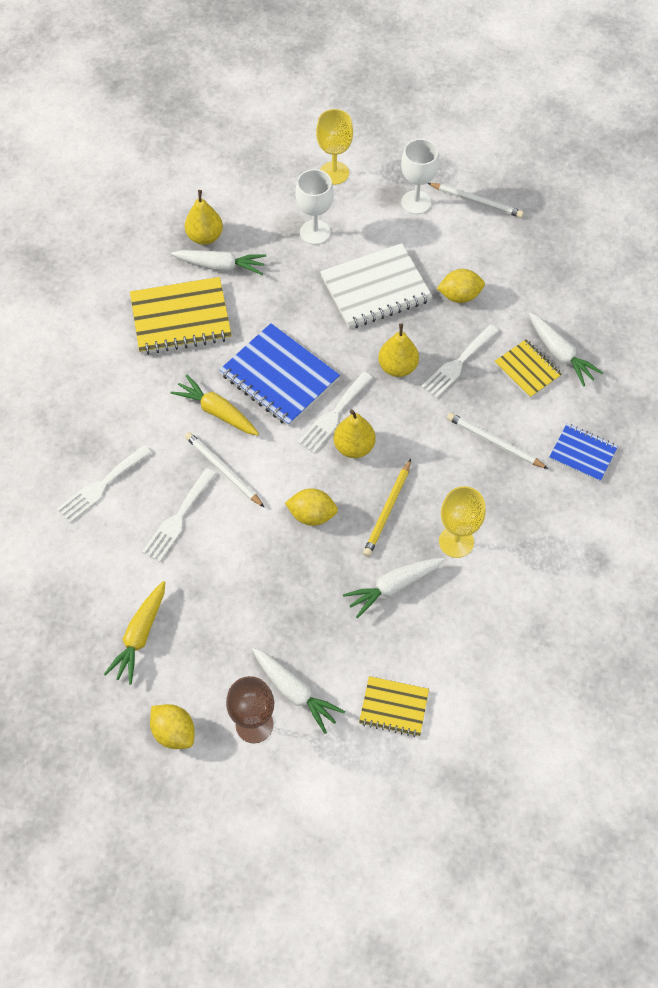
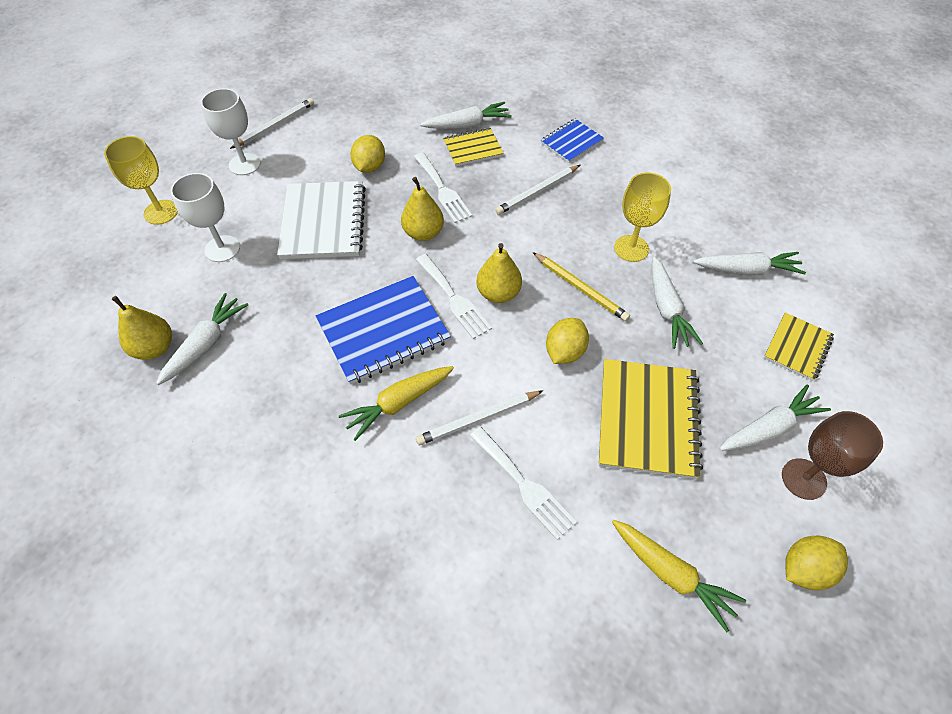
camera: 70 degrees left, 5 degrees down
(101, 486) = (445, 564): white fork -> none
(181, 318) = (251, 404): yellow notebook -> yellow notebook (647, 419)
(473, 650) = (747, 270): none -> white carrot

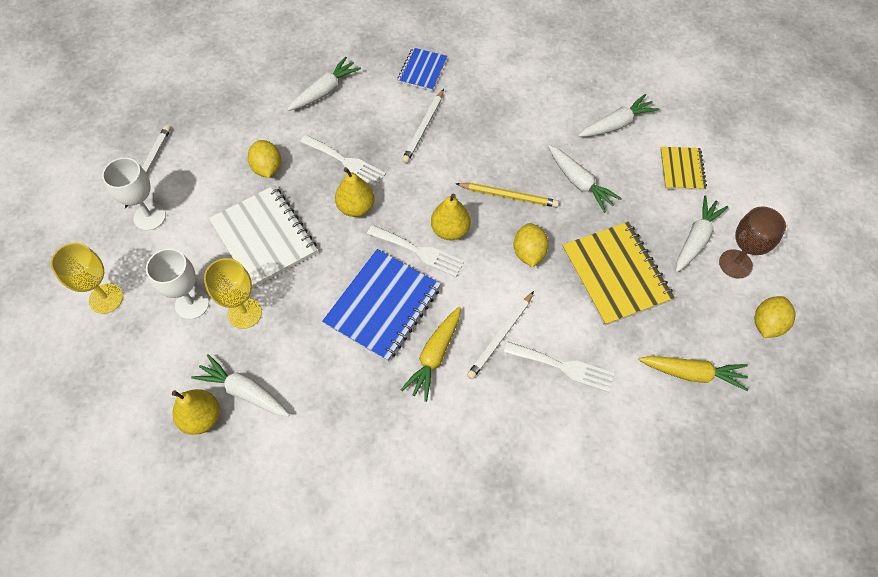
camera: 30 degrees left, 5 degrees up
(206, 344) = (244, 391): white carrot -> white carrot turned 60 degrees counterclockwise
(473, 148) = (345, 112): yellow notebook -> none
(631, 248) = (525, 145): yellow goblet -> yellow goblet (245, 313)

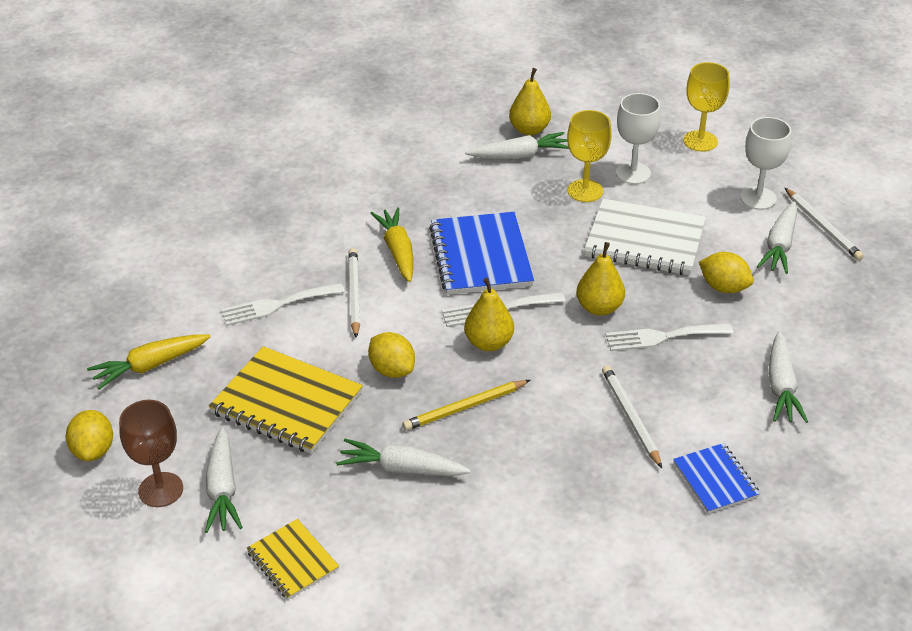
camera: 140 degrees right, 20 degrees down
(616, 124) = (419, 568): white carrot -> white carrot (779, 245)

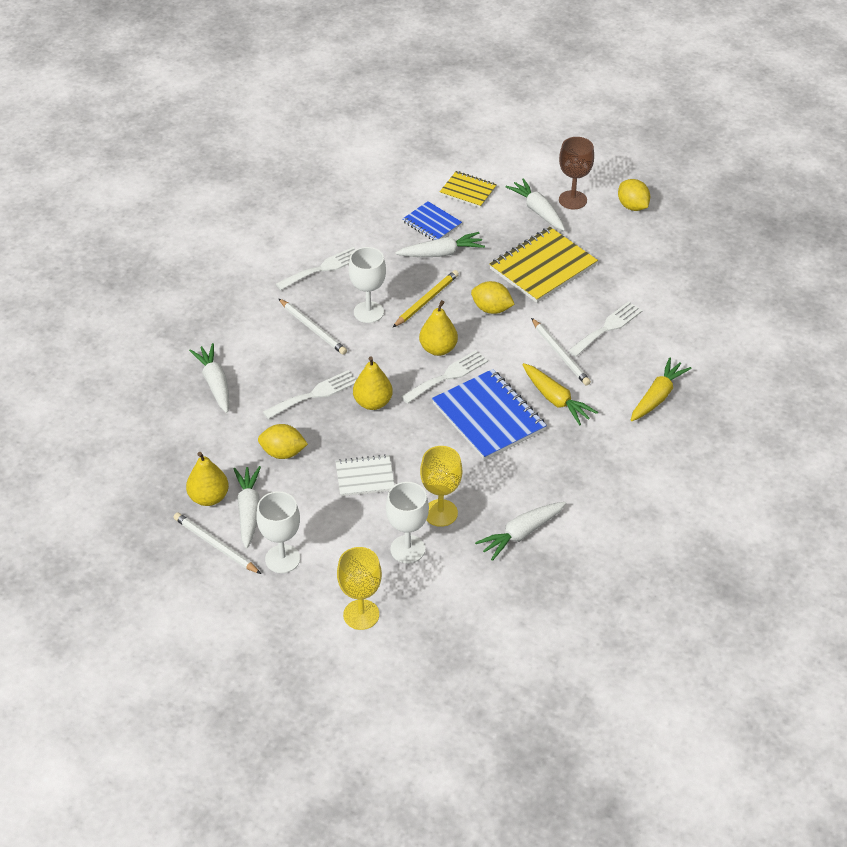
camera: 155 degrees right, 5 degrees up
(150, 366) = (651, 261): yellow carrot -> yellow carrot (657, 396)
(286, 403) = (542, 267): yellow notebook -> yellow notebook turned 45 degrees counterclockwise
(529, 130) = (531, 570): yellow pear -> yellow pear (209, 497)
(548, 416) = (368, 312): none -> white goblet
(578, 501) = (323, 268): none -> white fork
(644, 240) = (365, 477): white notebook -> white notebook, size x0.57
(715, 480) = (242, 307): blue notebook -> blue notebook (432, 223)

